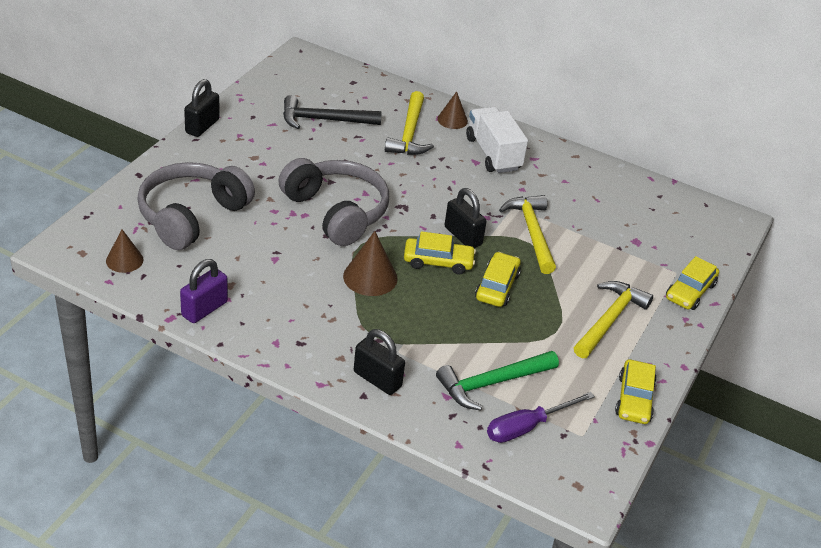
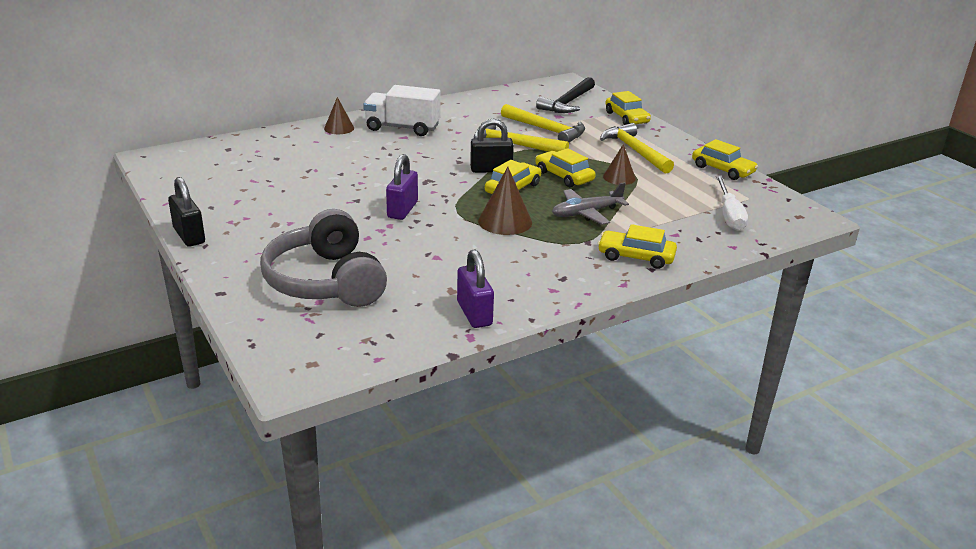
camera: 55 degrees left, 10 degrees down
(124, 260) = (353, 339): brown cone -> brown cone (619, 177)
(324, 120) = (264, 177): black hammer -> black hammer (567, 103)
(336, 212) = (402, 210): grey headphones -> purple padlock
(377, 379) = (636, 257): black padlock -> yellow car
(409, 133) = (334, 149): yellow hammer -> yellow hammer (546, 130)
(434, 323) = (586, 213): none -> grey plane
(491, 383) = (672, 212): green hammer -> none
(527, 427) = (729, 214): purple screwdriver -> white screwdriver

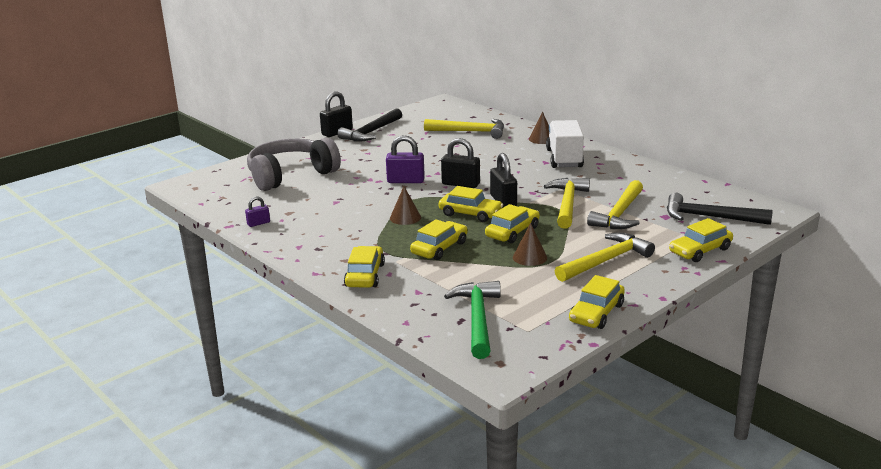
camera: 80 degrees right, 5 degrees down
(215, 213) = (371, 132): none -> black hammer
(280, 157) = (470, 132): none -> yellow hammer
(433, 183) = (460, 184): none -> black padlock
(474, 313) = (258, 223): purple padlock -> purple padlock, size x0.56
(505, 221) = (405, 217): brown cone -> brown cone, size x0.66
(586, 213) = (439, 248): grey plane -> yellow car
(729, 214) = (478, 319): white screwdriver -> green hammer

